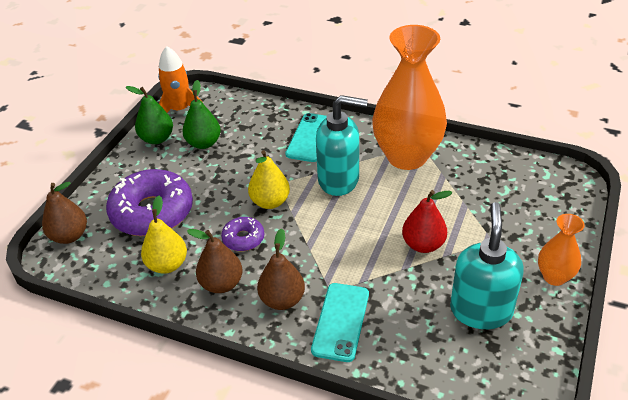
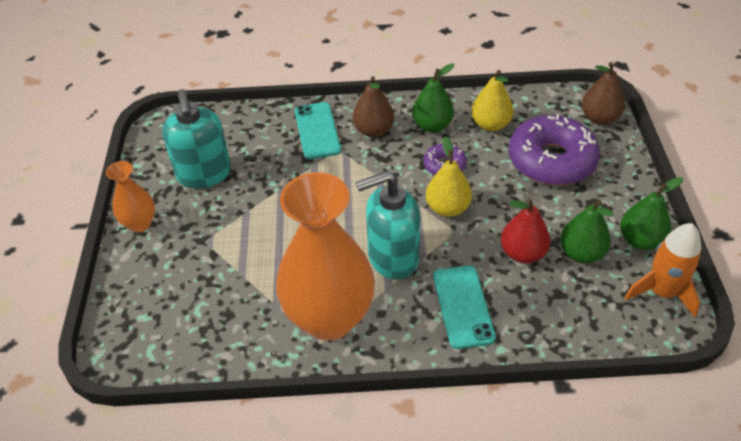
camera: 155 degrees right, 5 degrees up
(221, 284) = (432, 125): brown pear -> green pear
(423, 244) = (272, 214): red pear -> red pear (522, 253)

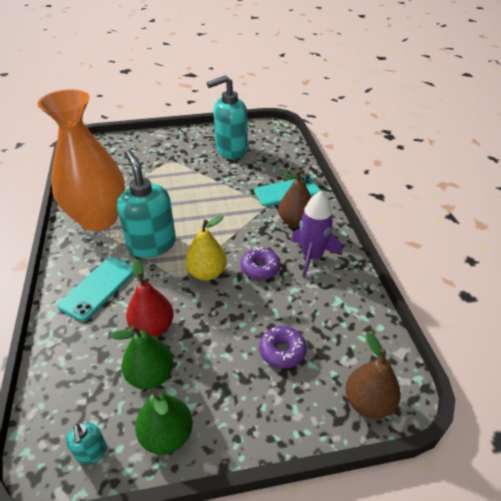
camera: 80 degrees right, 5 degrees down
(140, 224) = (185, 135): orange vase -> none
(432, 125) = (312, 257): green pear -> purple rocket
(463, 306) = (98, 288): turquoise phone -> turquoise phone turned 45 degrees counterclockwise
(490, 124) = (326, 299): yellow pear -> none
(551, 160) = (282, 351): purple donut -> purple donut, size x0.49
(662, 292) = (91, 452): orange rocket -> turquoise soap dispenser

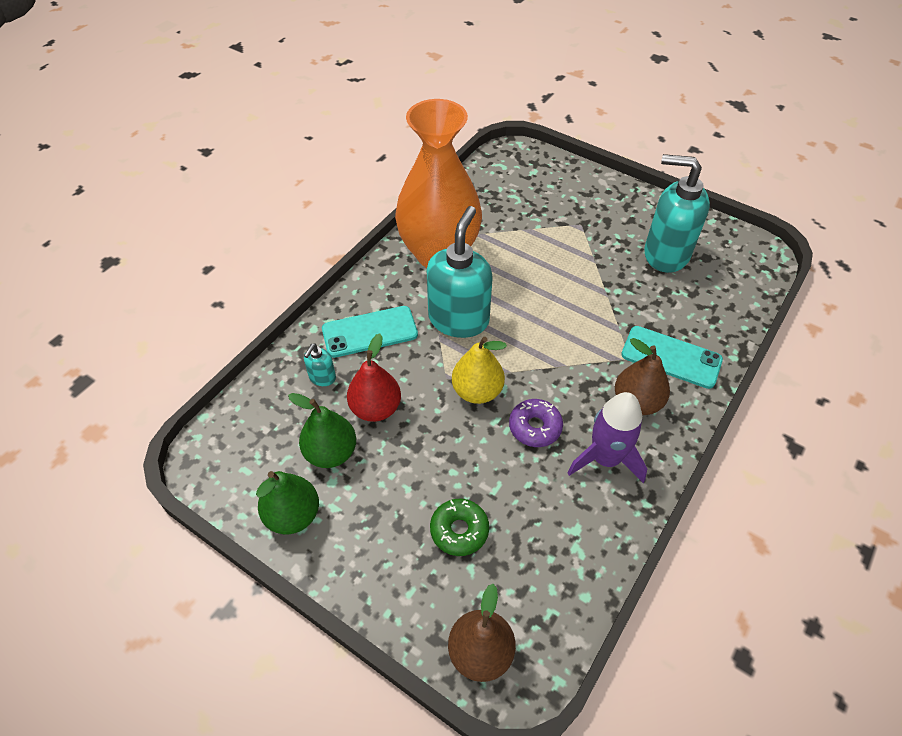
camera: 45 degrees right, 10 degrees up
(91, 452) = (234, 478): turquoise soap dispenser -> turquoise soap dispenser (322, 377)
(282, 351) = (459, 530): purple donut -> green donut

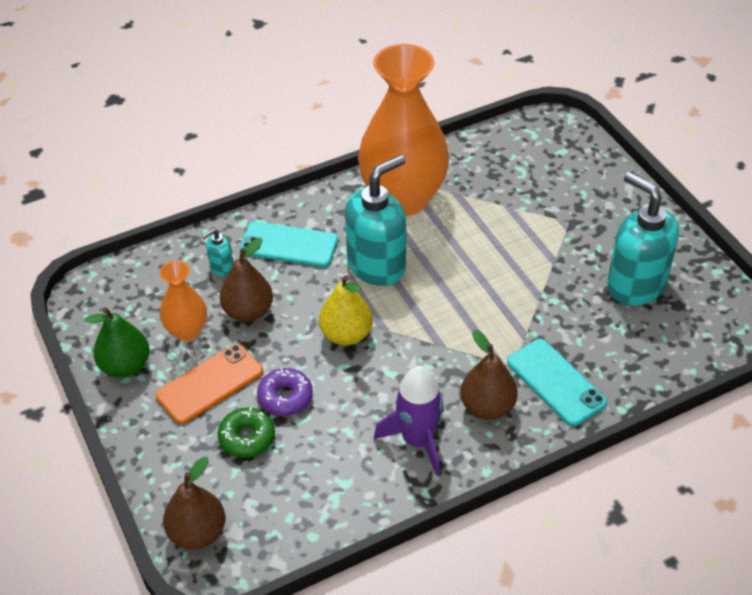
camera: 30 degrees right, 5 degrees down
(331, 452) = (187, 331): green pear -> orange vase
(376, 408) = (248, 311): red pear -> brown pear
(388, 494) = (210, 384): none -> orange phone
(535, 427) = (374, 386): purple donut -> purple donut (285, 397)

